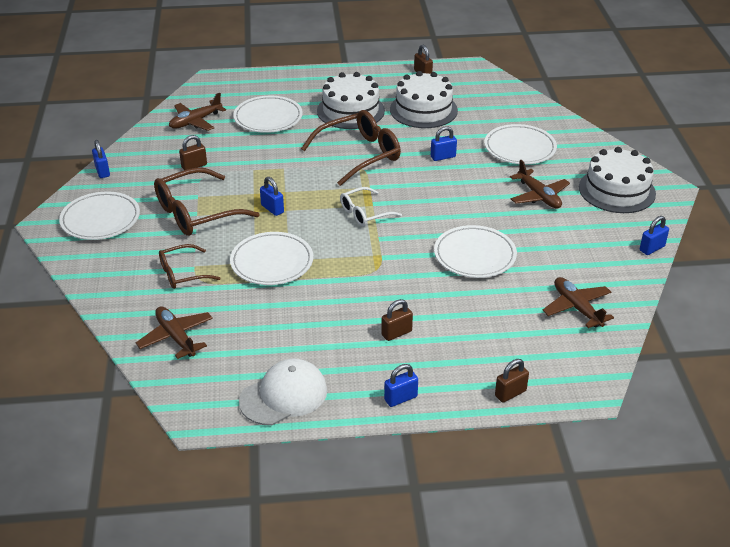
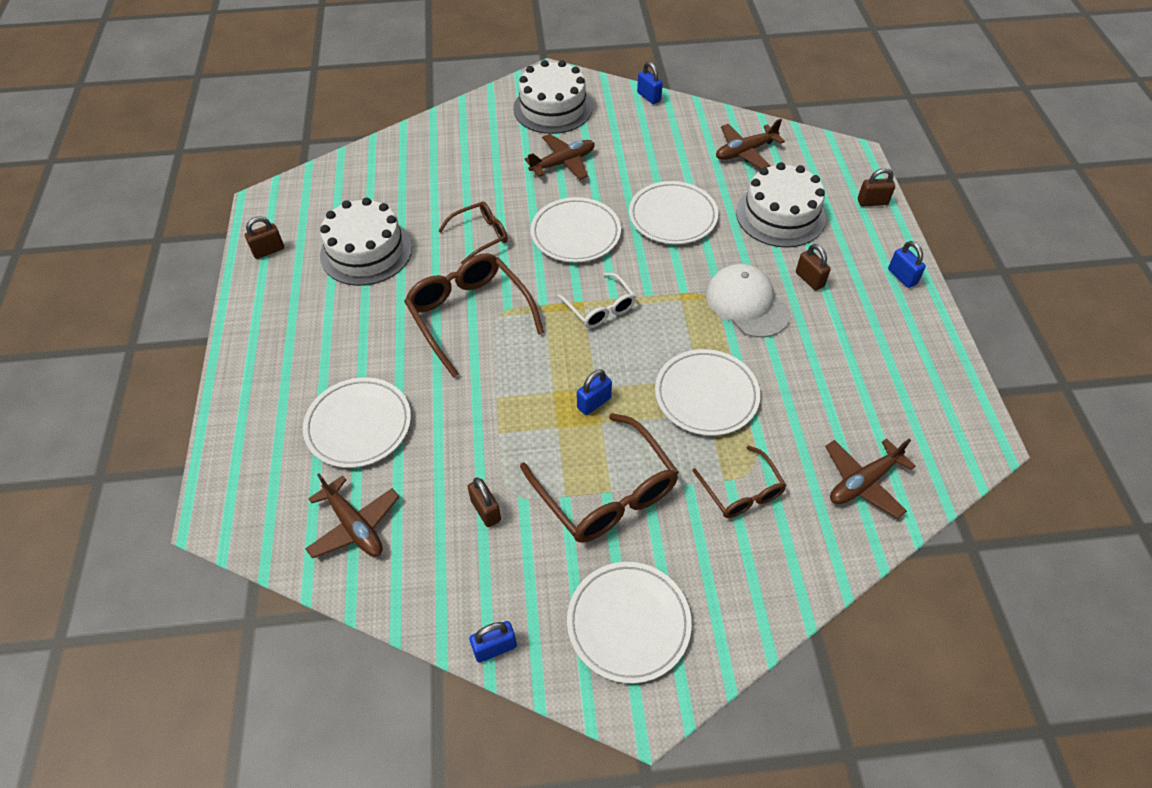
camera: 90 degrees left, 15 degrees up
(284, 395) = (927, 369): white cap -> white cap (747, 304)
(350, 111) = (355, 327): white cake -> white cake (780, 215)
(443, 157) = (480, 236): blue padlock -> brown glasses
(510, 393) = (872, 202): brown padlock -> brown padlock turned 60 degrees counterclockwise
(520, 148) = (467, 171): white plate -> white plate (575, 233)

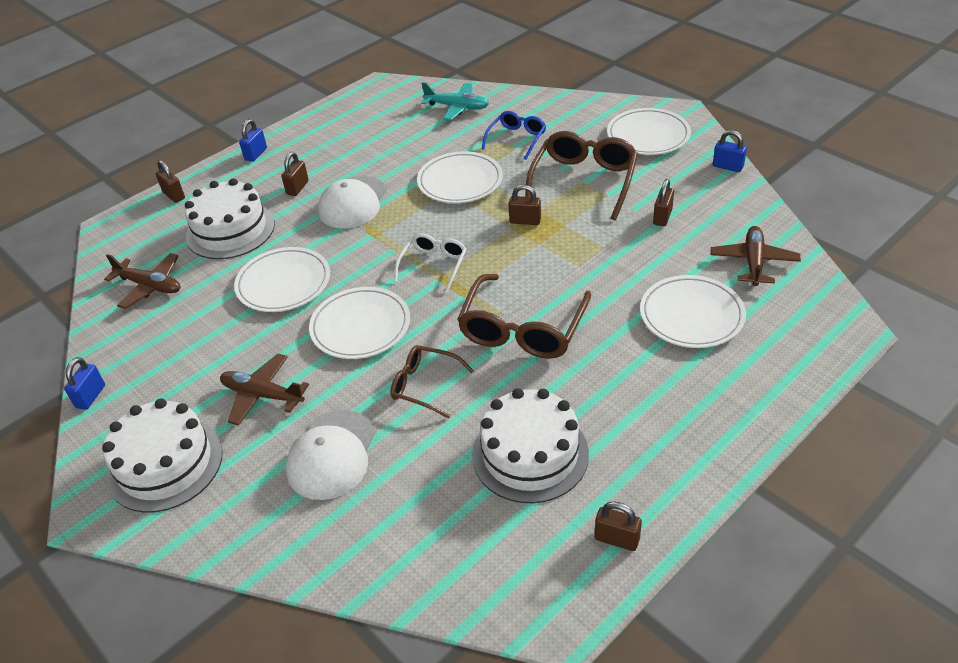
camera: 125 degrees left, 10 degrees down
(476, 171) = (332, 455): none -> white cap
(594, 403) = (525, 221): blue padlock -> brown padlock
(742, 492) = (517, 139): brown glasses -> blue glasses
(863, 482) = (457, 107): brown plane -> turquoise plane

